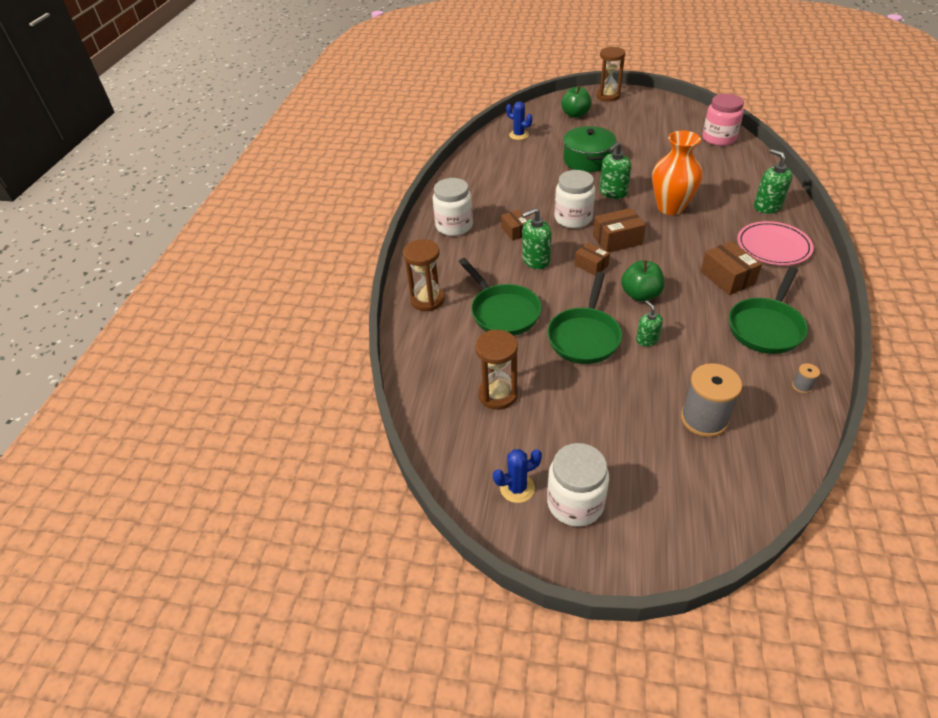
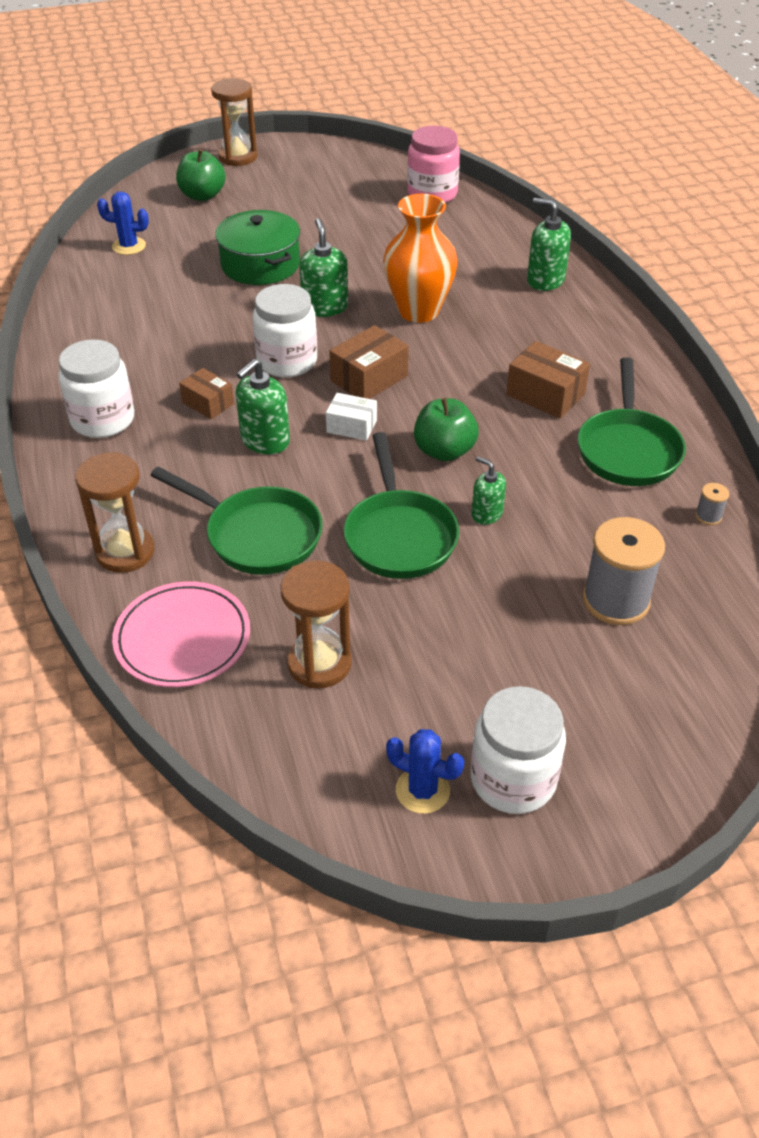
camera: 30 degrees left, 0 degrees up
(517, 488) = (422, 790): blue cactus -> blue cactus turned 75 degrees clockwise
(591, 265) = (351, 426): brown box -> white box
(613, 192) = (325, 307): green soap dispenser -> green soap dispenser turned 150 degrees clockwise
(773, 246) = (581, 335): pink plate -> pink plate (183, 639)

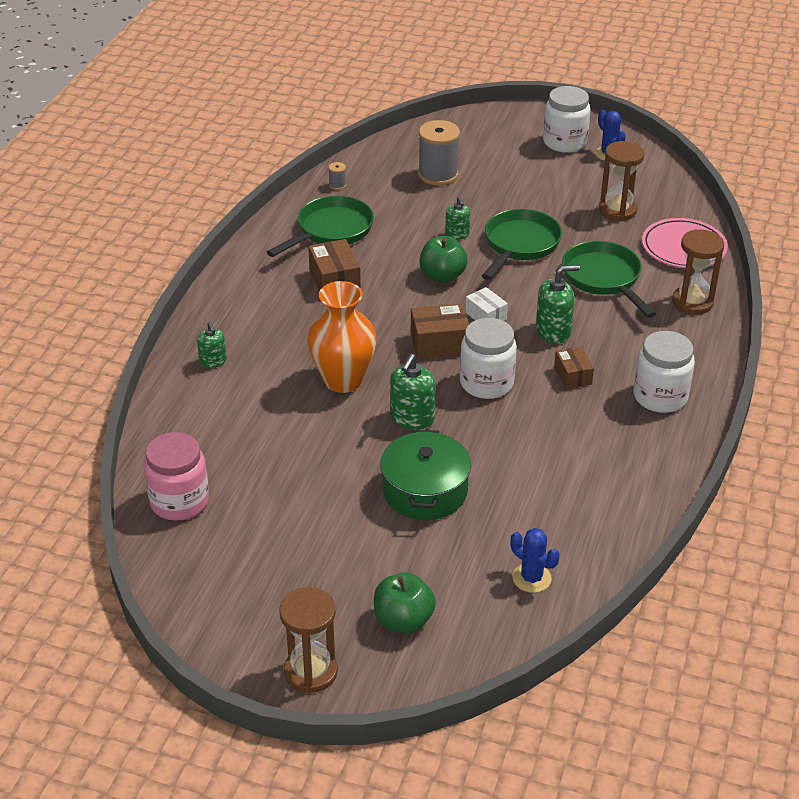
camera: 145 degrees left, 5 degrees down
(545, 280) = (213, 361): green soap dispenser -> green soap dispenser, size x0.63

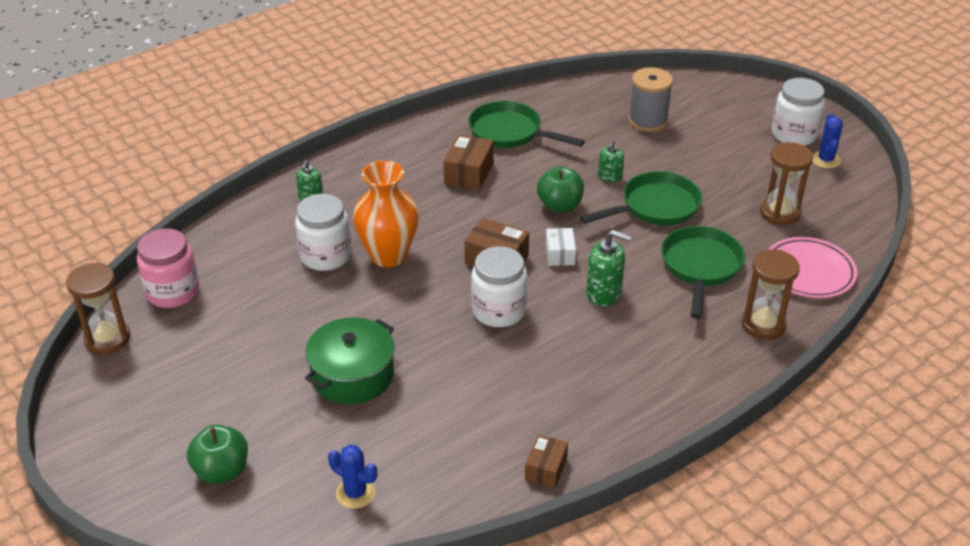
camera: 35 degrees right, 0 degrees up
(311, 672) = (115, 472): brown hourglass -> brown hourglass (107, 338)
(331, 230) = (510, 133): green pan -> green pan turned 135 degrees counterclockwise
(337, 185) = (554, 98): grey spool -> none
(412, 418) = (407, 311): green soap dispenser -> none
(531, 578) = (355, 493): blue cactus -> blue cactus turned 45 degrees counterclockwise
(572, 376) = (579, 339): brown box -> brown box (546, 469)
(660, 396) = (638, 395): white jar -> white jar (325, 256)

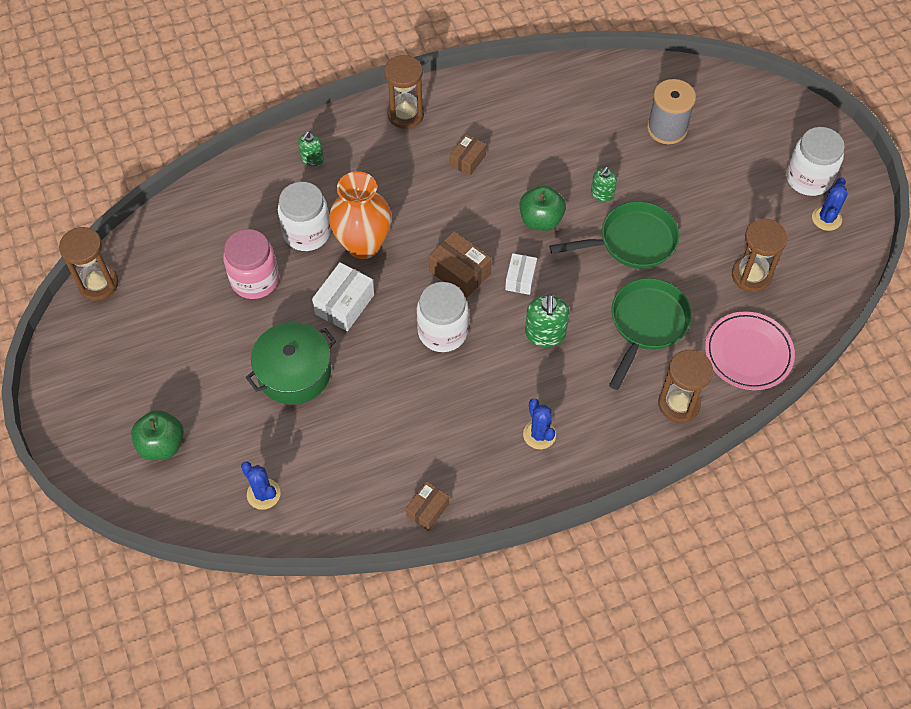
camera: 15 degrees right, 20 degrees up
(173, 292) = (164, 244): pink jar -> pink jar (255, 280)
(386, 307) = (344, 304): none -> white box
(393, 150) = (405, 114): none -> brown hourglass
(468, 173) = (467, 160): brown box -> brown box, size x0.65
(510, 133) = (524, 116): green pan -> none
(604, 293) = (545, 334): green soap dispenser -> green soap dispenser turned 60 degrees clockwise
(636, 377) = (539, 434): none -> blue cactus

